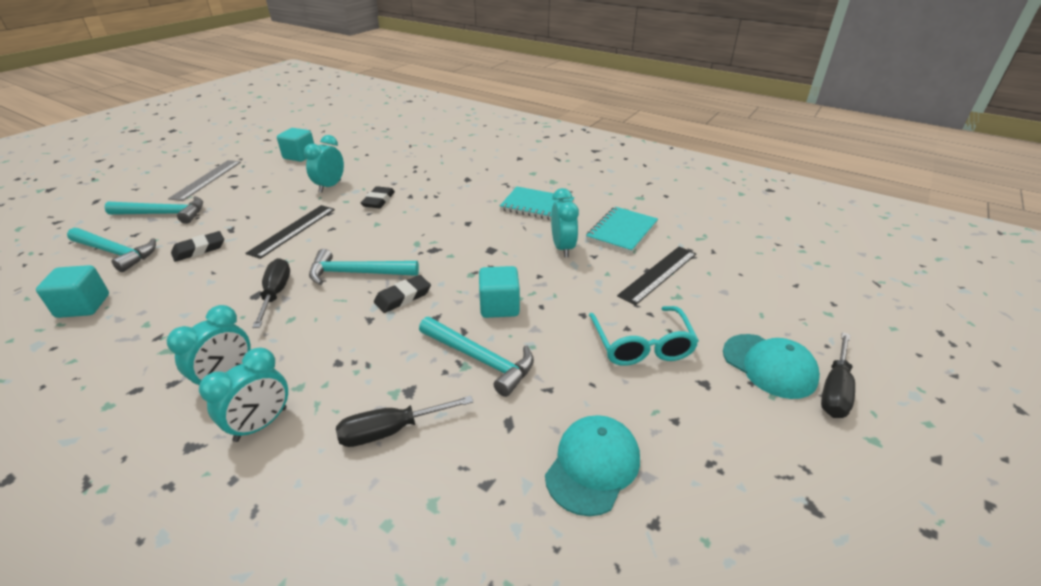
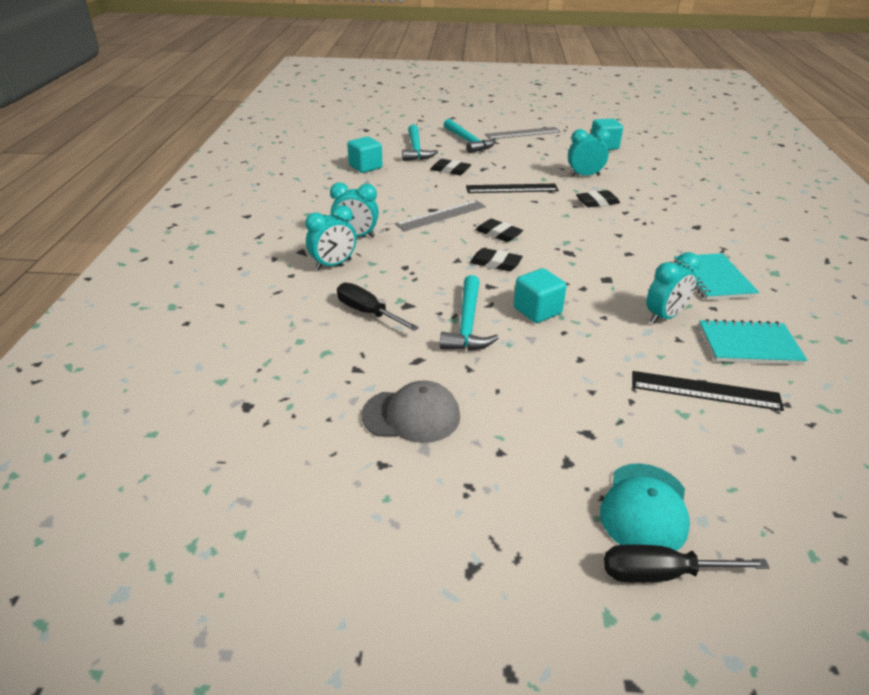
camera: 60 degrees right, 0 degrees up
(261, 424) = (333, 265): turquoise clock -> turquoise clock turned 45 degrees counterclockwise
(275, 294) = (441, 215): black screwdriver -> grey ruler
(357, 273) = (498, 234): turquoise hammer -> black eraser
(593, 465) = (411, 415): turquoise cap -> grey cap
(642, 345) = (577, 407): turquoise glasses -> none

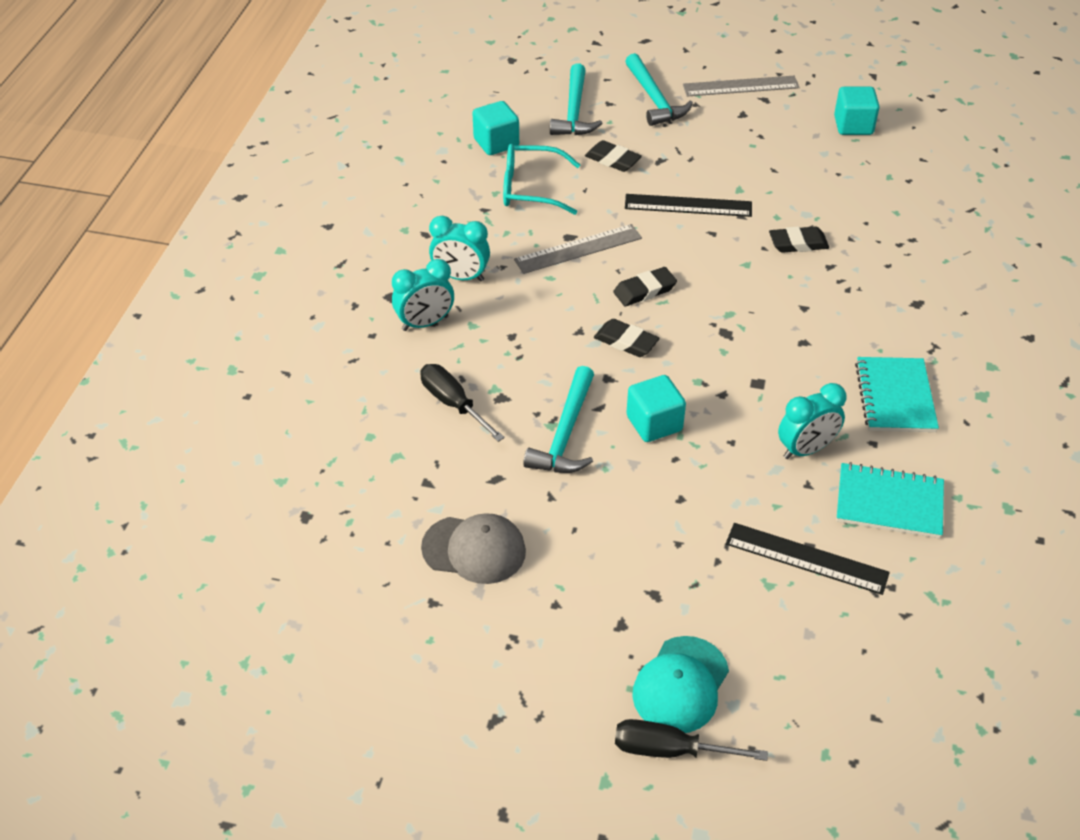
camera: 10 degrees right, 10 degrees up
(396, 187) = (530, 189): none -> turquoise glasses
(498, 234) = (644, 290): black eraser -> black eraser turned 75 degrees counterclockwise
(584, 175) = (800, 188): turquoise clock -> none

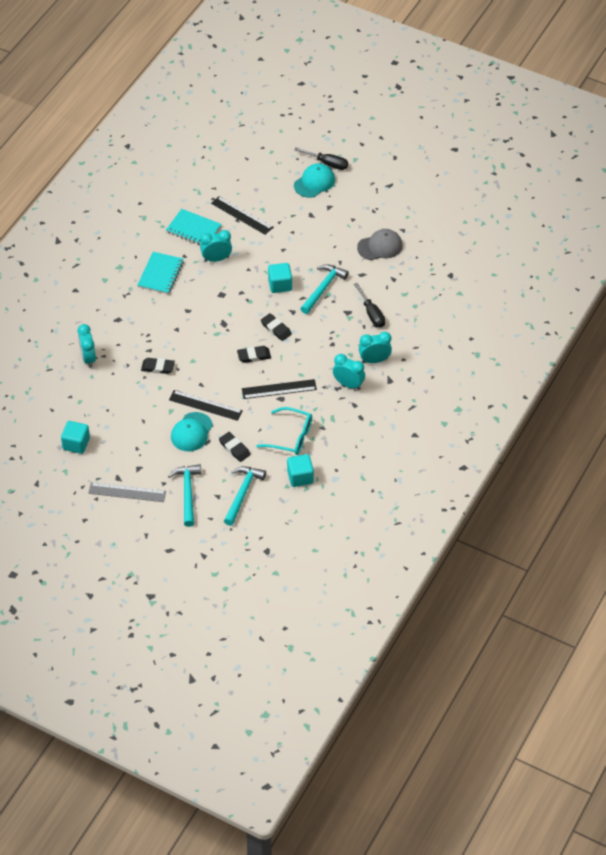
camera: 165 degrees left, 5 degrees up
(474, 549) = (380, 246): grey cap -> grey cap turned 135 degrees clockwise
(578, 249) = (279, 389): grey ruler -> black ruler
(690, 168) = (191, 432): none -> turquoise cap
(921, 235) = (88, 358): none -> turquoise clock

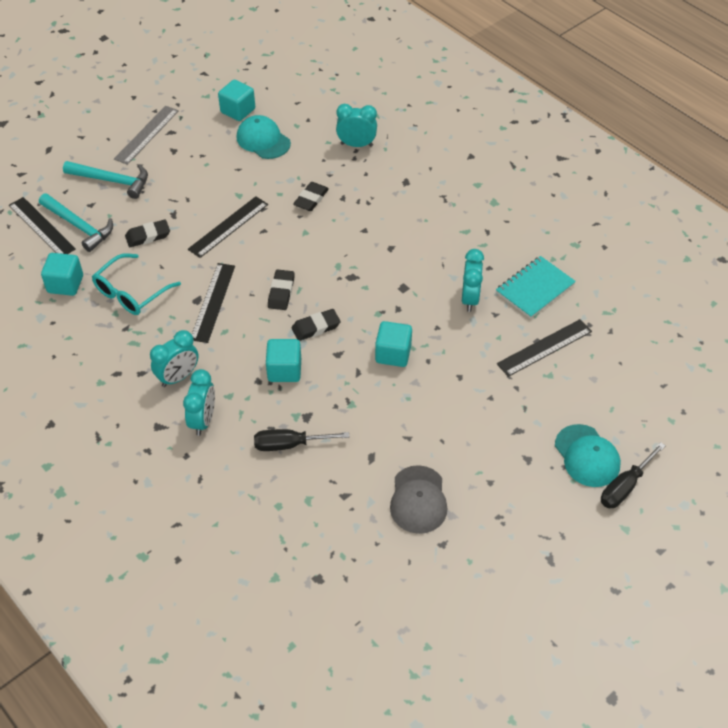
camera: 110 degrees right, 0 degrees up
(160, 274) = (465, 237): turquoise notebook -> none
(191, 432) = (196, 205): turquoise cap -> turquoise cap (263, 140)
(253, 516) = (41, 227): none -> black ruler
(318, 333) = (284, 370): none -> turquoise cube
(323, 288) = (364, 401): turquoise hammer -> none

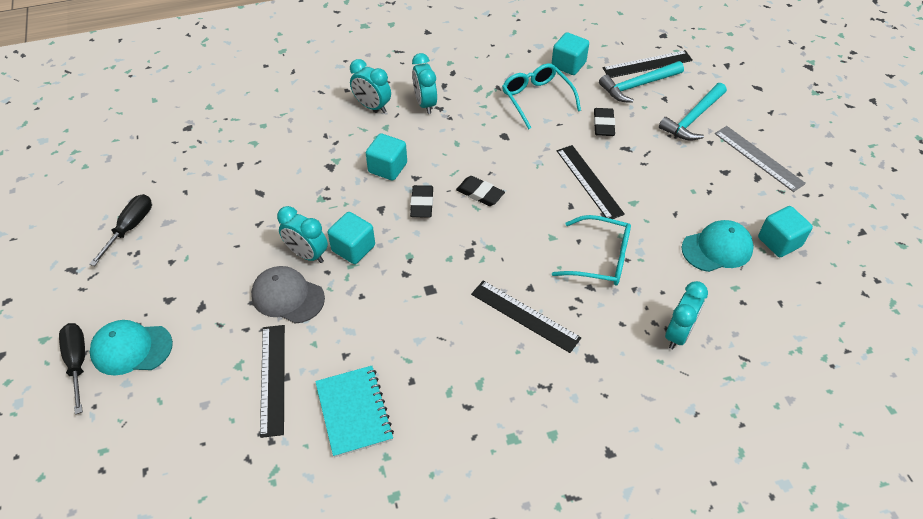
camera: 115 degrees right, 0 degrees up
(213, 302) = (495, 145): black ruler -> black ruler (525, 316)
(290, 444) = (311, 148): black screwdriver -> black screwdriver (130, 228)
(311, 199) = (600, 258): black eraser -> turquoise glasses
(418, 500) = (197, 207): grey cap -> grey cap (287, 296)
(470, 299) = (379, 341): turquoise clock -> turquoise clock (307, 254)

